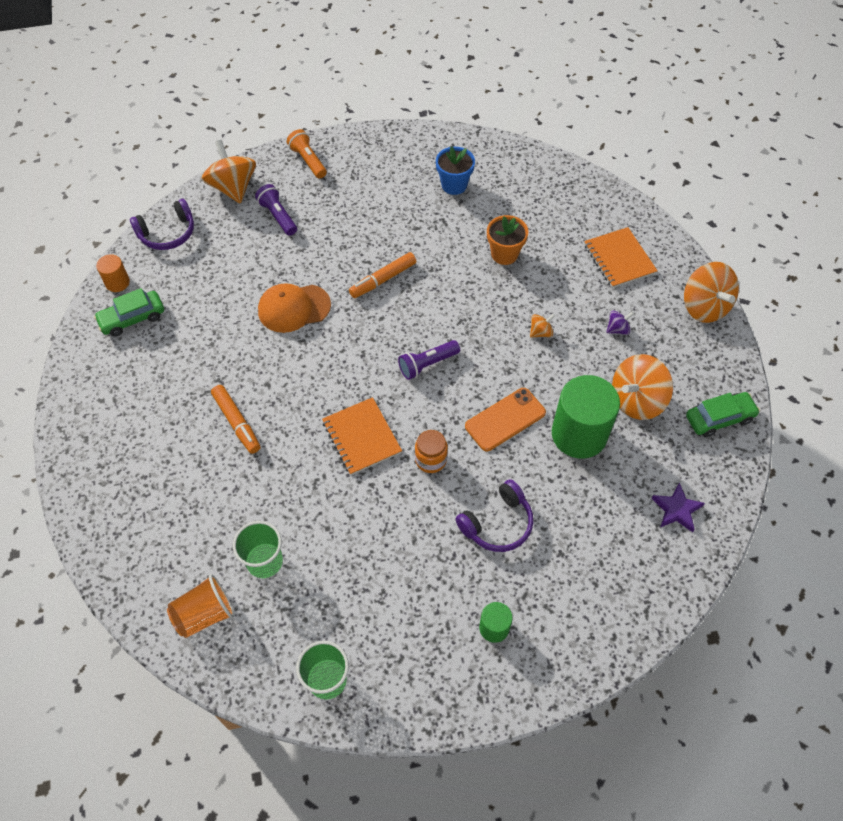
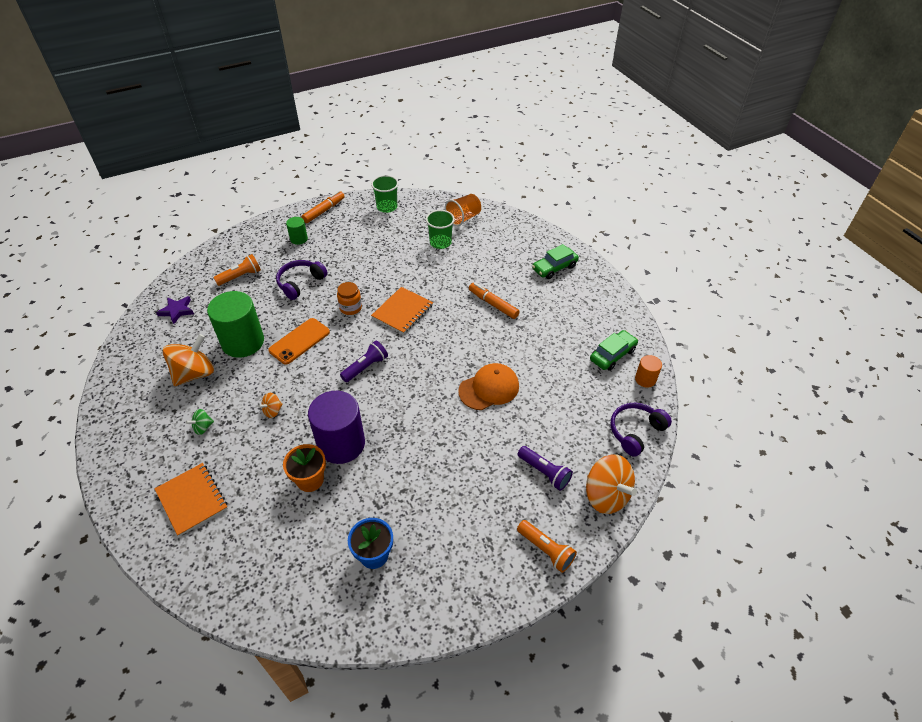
camera: 165 degrees right, 10 degrees down
(362, 437) = (402, 311): orange notebook -> orange notebook turned 75 degrees clockwise
(383, 280) = (421, 429): orange marker -> orange marker (324, 210)
(469, 282) = (341, 444): none -> purple cylinder
(588, 559) = (240, 276): none -> orange flashlight
(617, 329) = (203, 427): purple spinning top -> green spinning top
(704, 307) = (115, 466): orange spinning top -> none
(719, 418) = (129, 373): green car -> green car (554, 267)

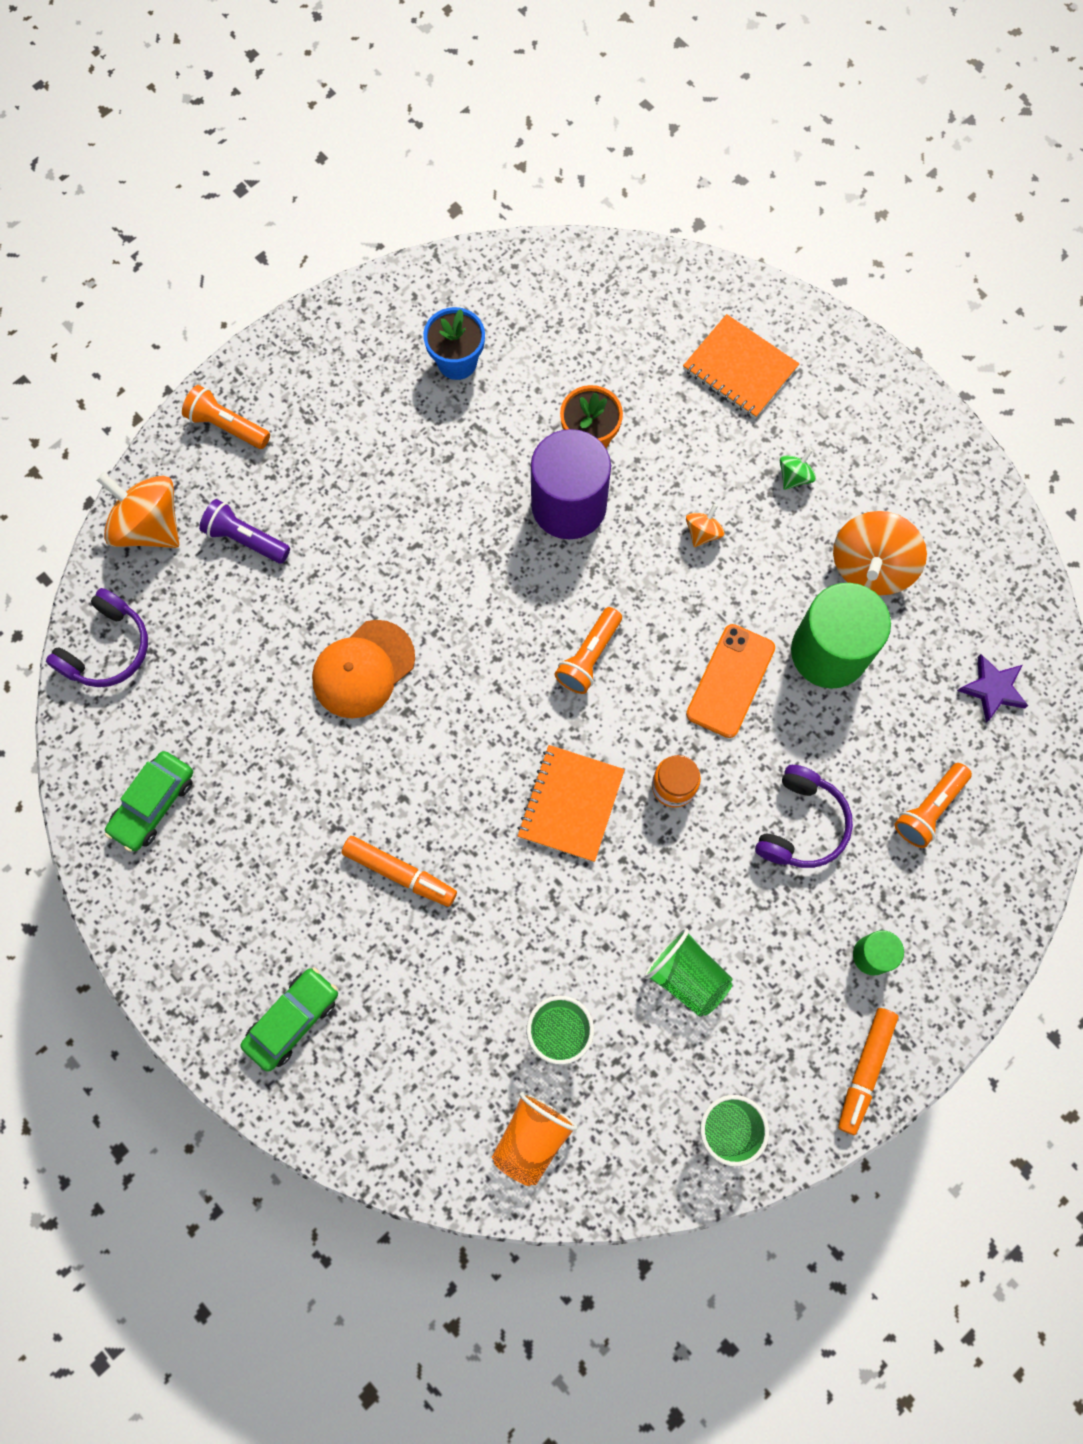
camera: 165 degrees right, 25 degrees up
(365, 367) = (589, 657): purple flashlight -> orange flashlight
(379, 248) = (687, 976): none -> green cup
(645, 379) = (92, 762): orange cylinder -> none

